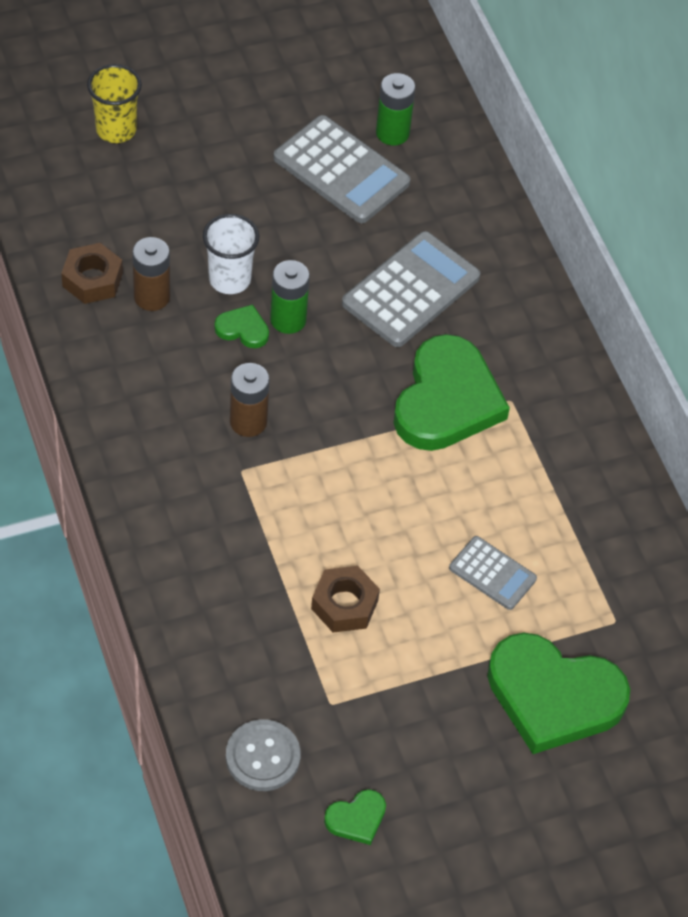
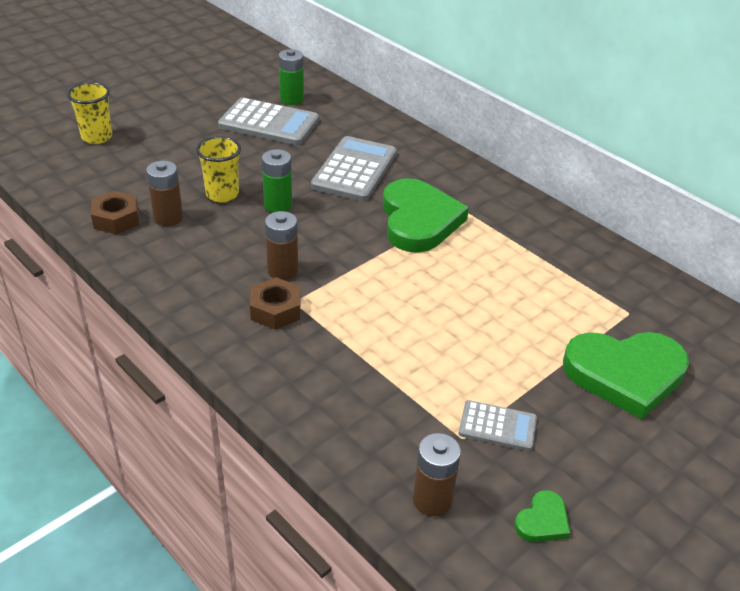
camera: 20 degrees left, 15 degrees down
(230, 279) = (222, 194): white cup -> yellow cup
(243, 329) = (247, 218): green heart -> none
(262, 756) = (432, 500): grey button -> brown battery
(344, 604) = (428, 364): brown nut -> brown nut (275, 310)
(492, 573) = (523, 310): grey calculator -> grey calculator (497, 426)

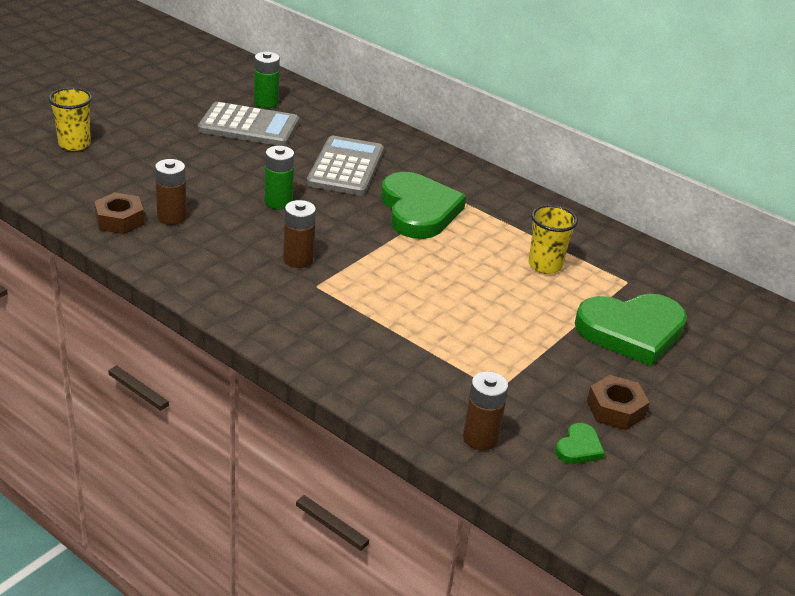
camera: 10 degrees left, 5 degrees down
(222, 194) = (220, 194): yellow cup -> yellow cup (545, 265)
(275, 310) = (300, 294): brown nut -> brown nut (615, 409)
(497, 426) = (526, 378): grey calculator -> none

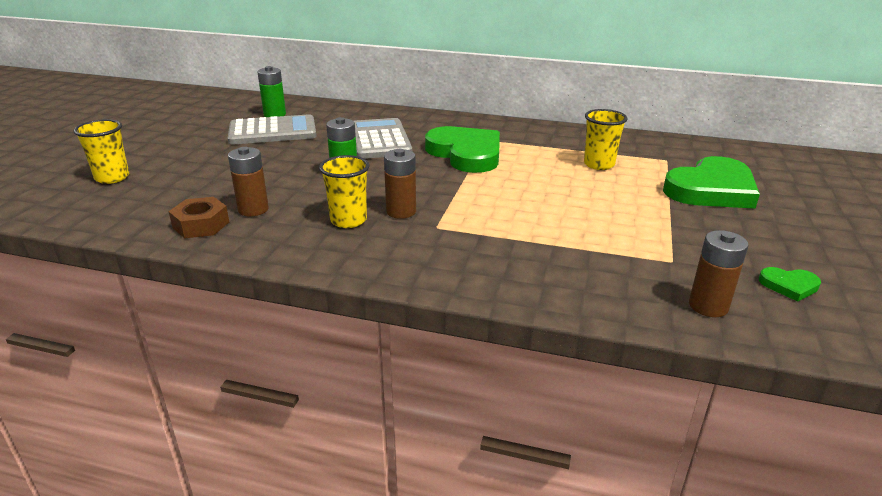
camera: 20 degrees left, 5 degrees down
(244, 254) = (348, 220): none -> yellow cup
(579, 447) = (789, 286): green heart -> green heart turned 90 degrees clockwise
(615, 409) = (774, 247): brown nut -> none

